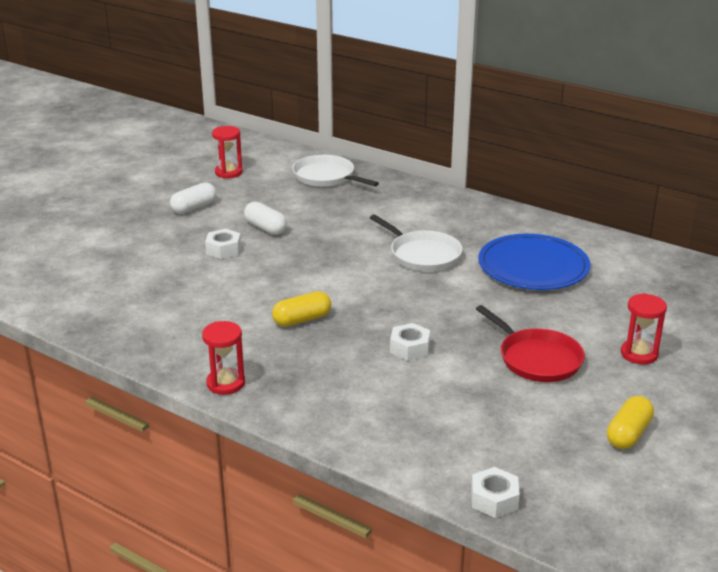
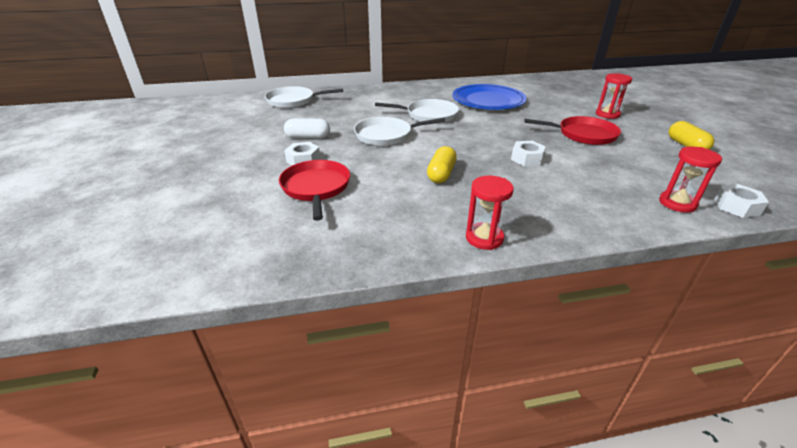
camera: 45 degrees left, 5 degrees up
(190, 279) = (316, 188): none -> red pan
(194, 208) = (229, 146): white capsule -> none
(228, 172) = (217, 119): red hourglass -> red hourglass (677, 203)
(334, 258) = (386, 135): none -> white pan

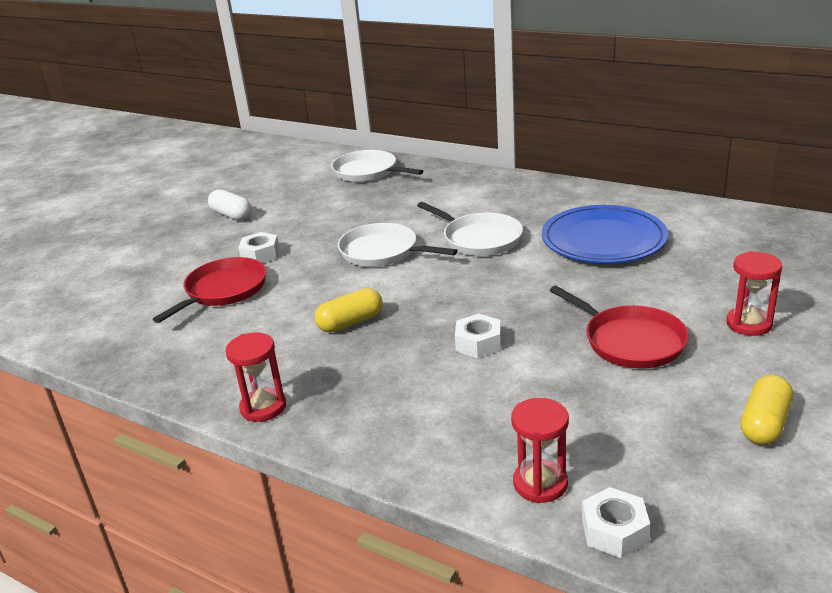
camera: 45 degrees right, 5 degrees down
(308, 137) = (306, 228): white capsule -> white capsule (231, 215)

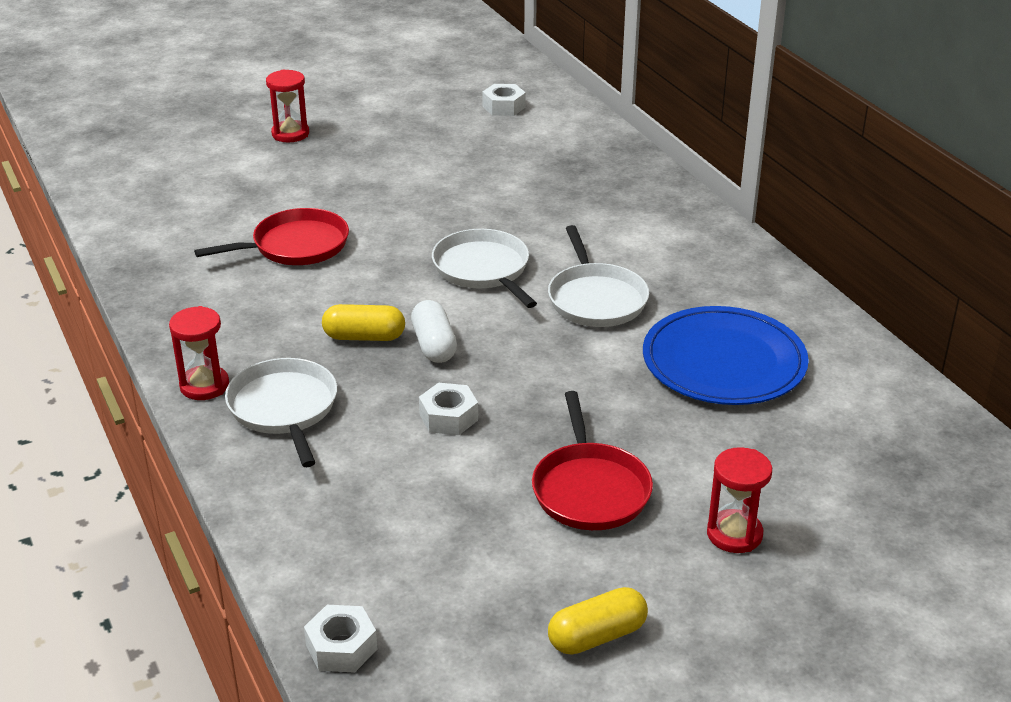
camera: 30 degrees right, 5 degrees up
(231, 215) = (393, 156): white capsule -> white capsule (434, 345)
(260, 255) = (369, 219): white nut -> white nut (504, 107)
(368, 172) = (587, 157): white pan -> white pan (284, 408)
(540, 483) = (335, 575): red hourglass -> red hourglass (290, 134)

